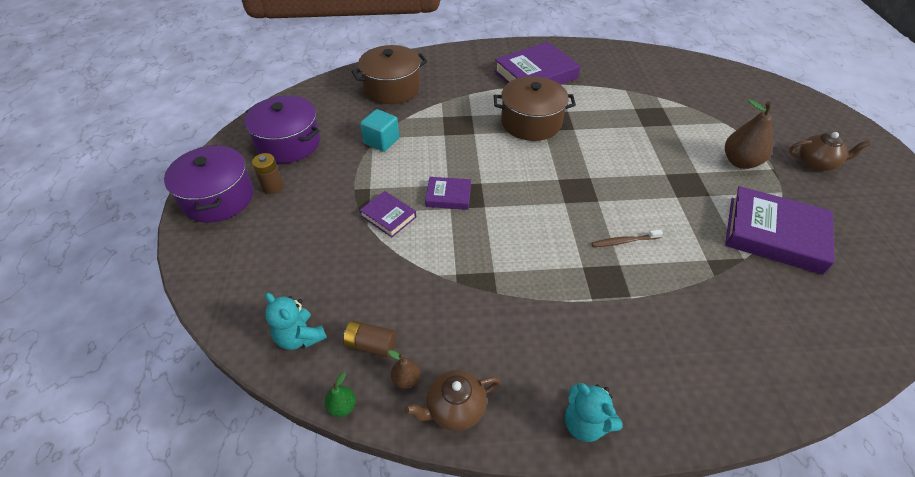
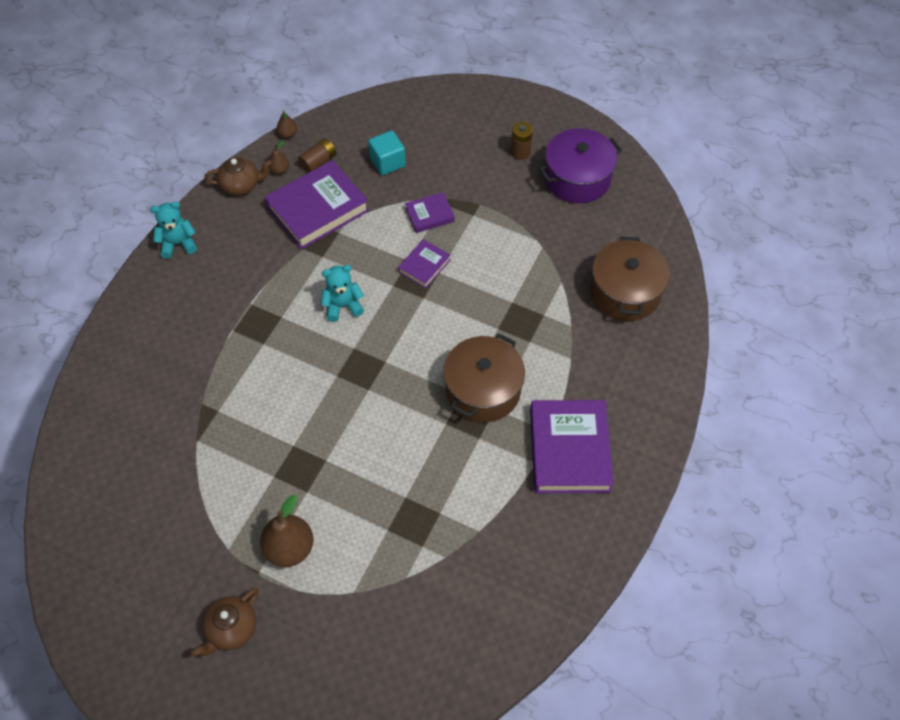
camera: 120 degrees right, 10 degrees up
(218, 198) = (529, 116): purple pot -> none
(300, 337) = (353, 129): turquoise teddy bear -> turquoise teddy bear (343, 306)
(342, 406) = (288, 134): green pear -> brown pear
(381, 141) = (535, 248): turquoise cube -> turquoise cube (387, 162)
(454, 408) = (241, 185): brown teapot -> brown teapot turned 75 degrees clockwise
(624, 241) = (281, 364): brown toothbrush -> none
(774, 234) = (196, 490): purple book -> purple book (318, 209)

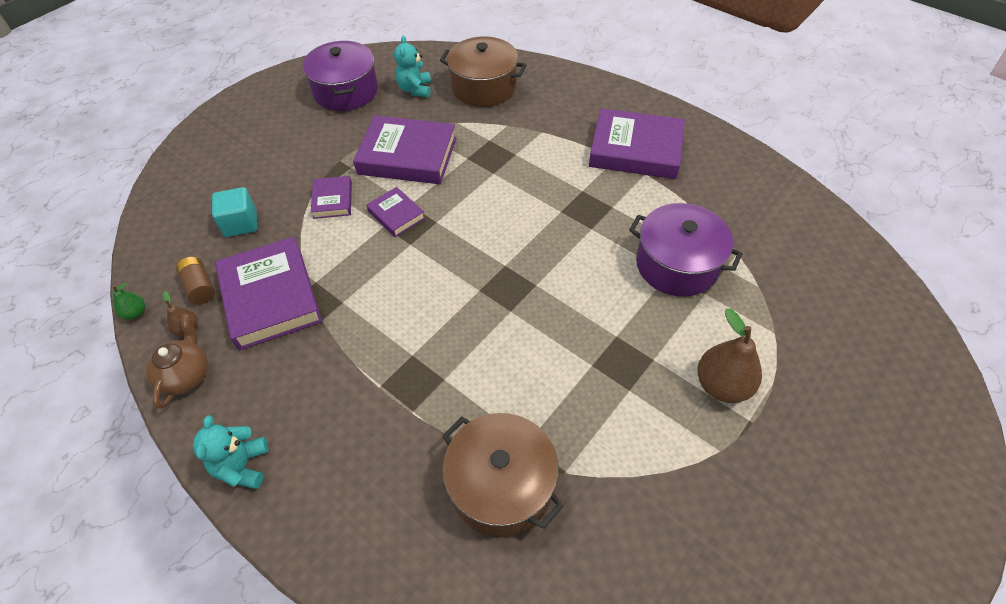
camera: 75 degrees left, 5 degrees down
(231, 629) = (822, 458): brown teapot -> none
(288, 134) = (135, 313): brown pear -> green pear
(343, 306) = (419, 292): turquoise teddy bear -> turquoise teddy bear (415, 89)
(417, 503) = (677, 264): none -> purple pot
(483, 390) = (559, 195): brown pot -> brown pot (501, 485)
(501, 254) = (407, 156): none -> purple book
(520, 152) = (292, 121): brown battery -> none

